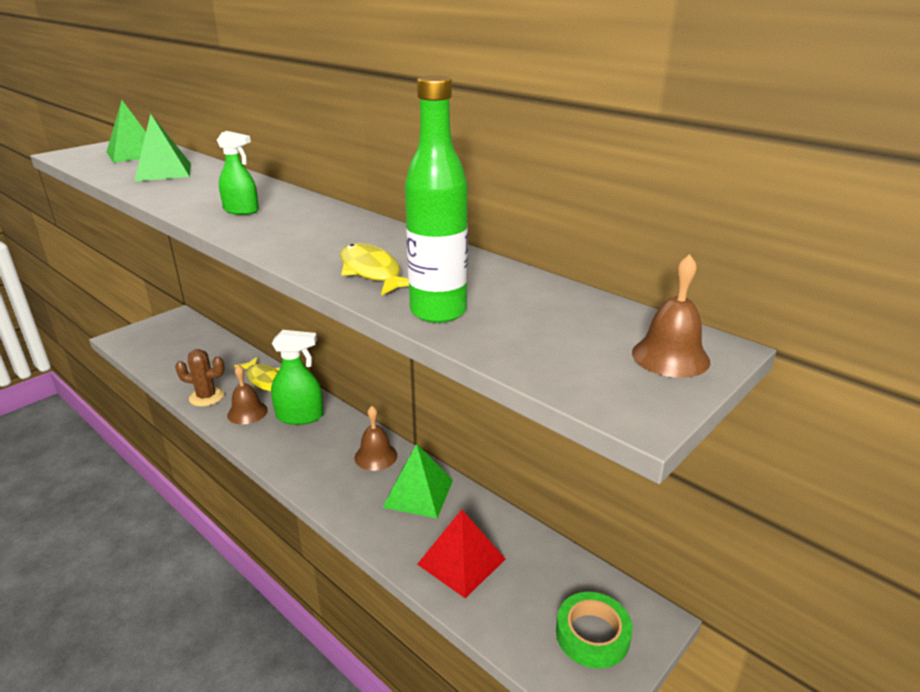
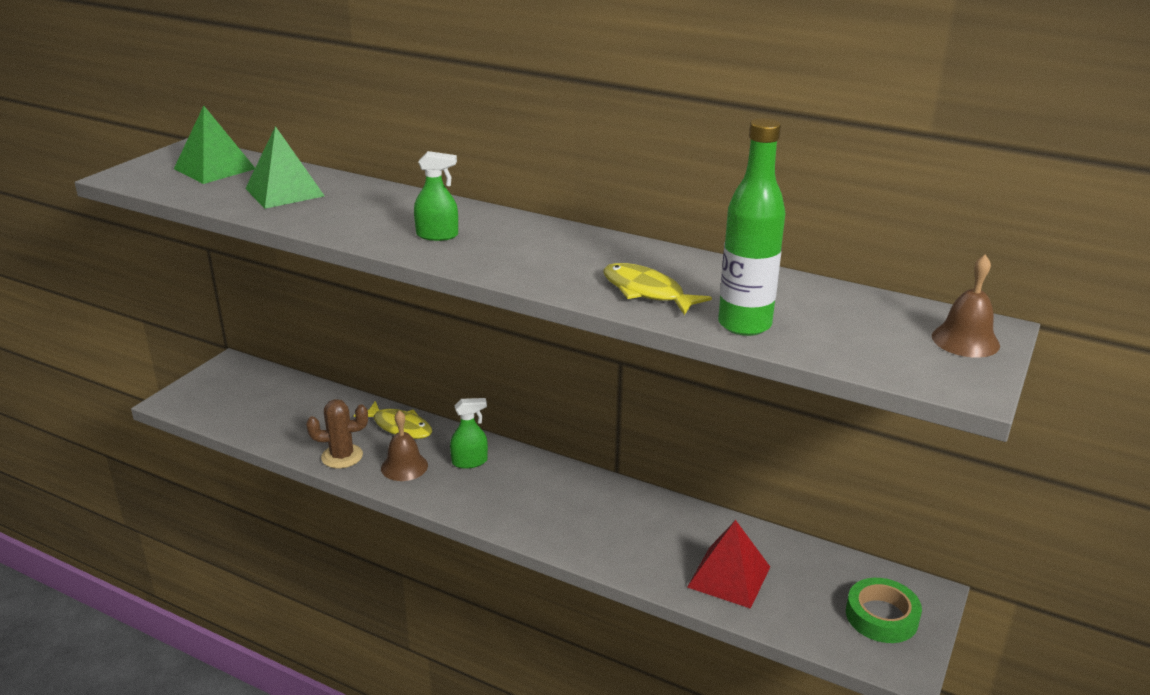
camera: 15 degrees left, 0 degrees up
(300, 416) = (470, 462): green spray bottle -> green spray bottle, size x0.65
(376, 456) = (582, 491): brown bell -> none
(418, 493) = (649, 520): green pyramid -> none

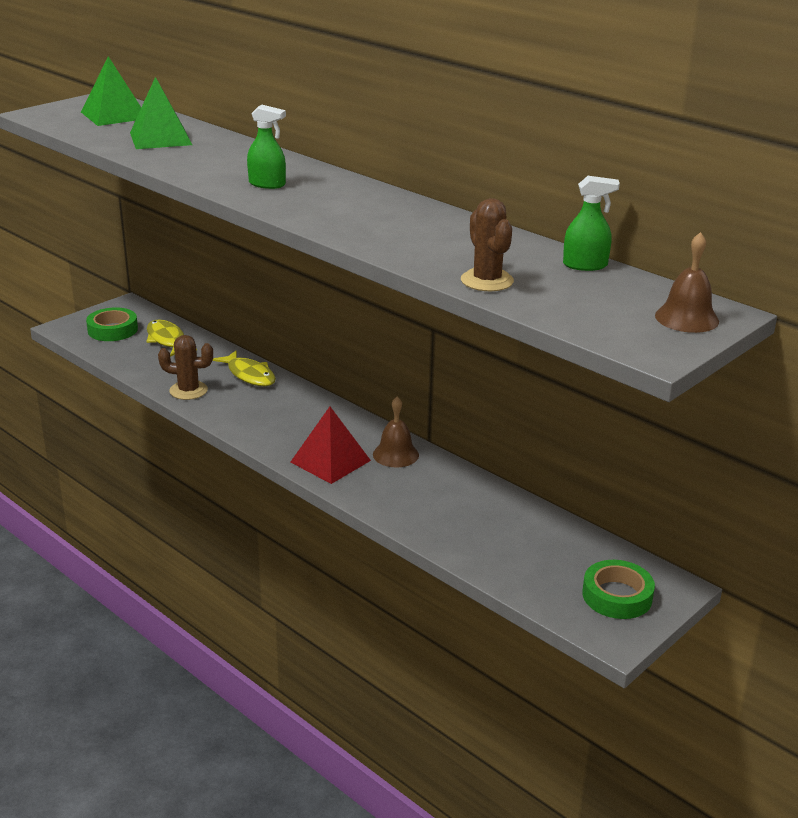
camera: 15 degrees right, 0 degrees up
(227, 396) = (112, 330): none -> green tape
(404, 466) = (238, 406): brown bell -> brown bell (395, 454)
(470, 462) = (298, 412): green spray bottle -> green spray bottle (585, 265)
(647, 292) = (418, 246): yellow fish -> yellow fish (167, 340)
(729, 576) = (488, 539): red pyramid -> red pyramid (330, 461)
(744, 325) = (487, 281): green bottle -> brown cactus

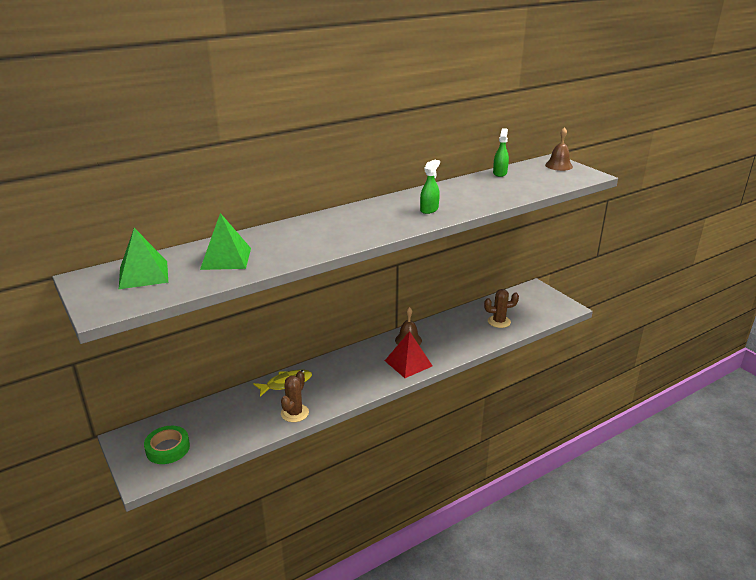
camera: 75 degrees left, 0 degrees up
(167, 340) = (207, 419): yellow fish -> none
(267, 184) = (352, 229): green spray bottle -> green spray bottle (429, 209)
(487, 281) = (516, 193): brown cactus -> brown cactus (499, 321)
(617, 596) = (541, 301): green tape -> none

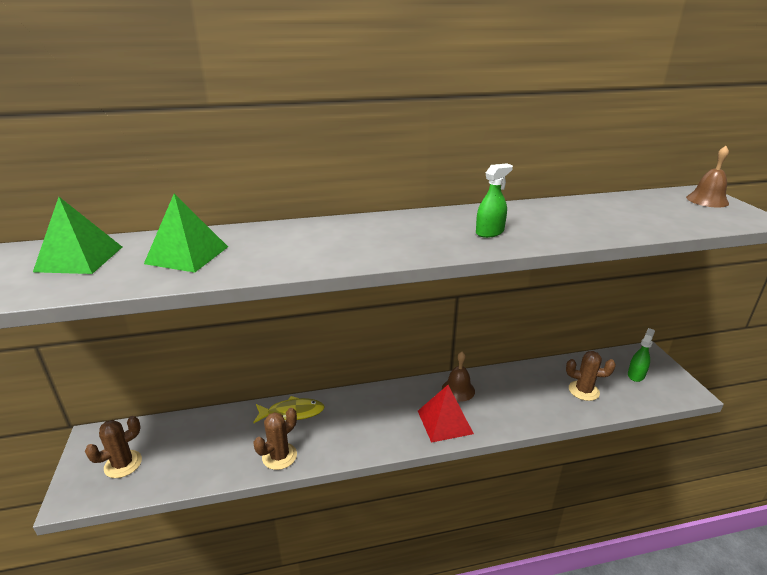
camera: 20 degrees right, 0 degrees up
(168, 448) = (123, 464): green tape -> brown cactus
(500, 173) = (615, 199): green spray bottle -> green spray bottle (636, 375)

